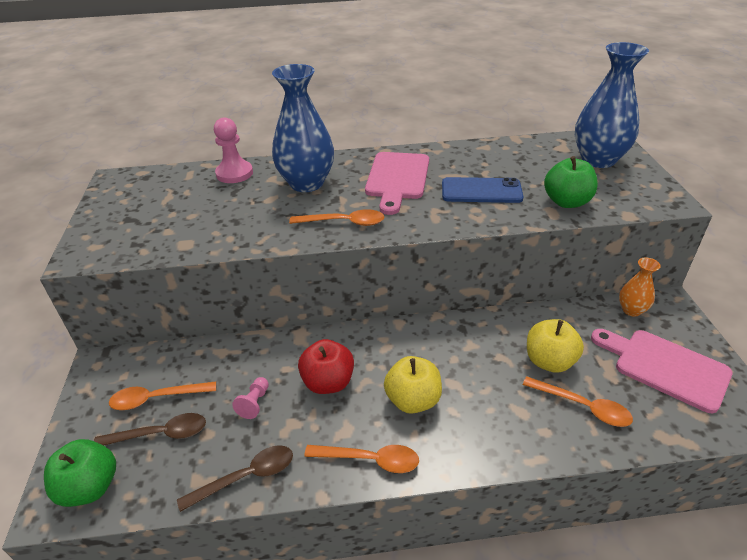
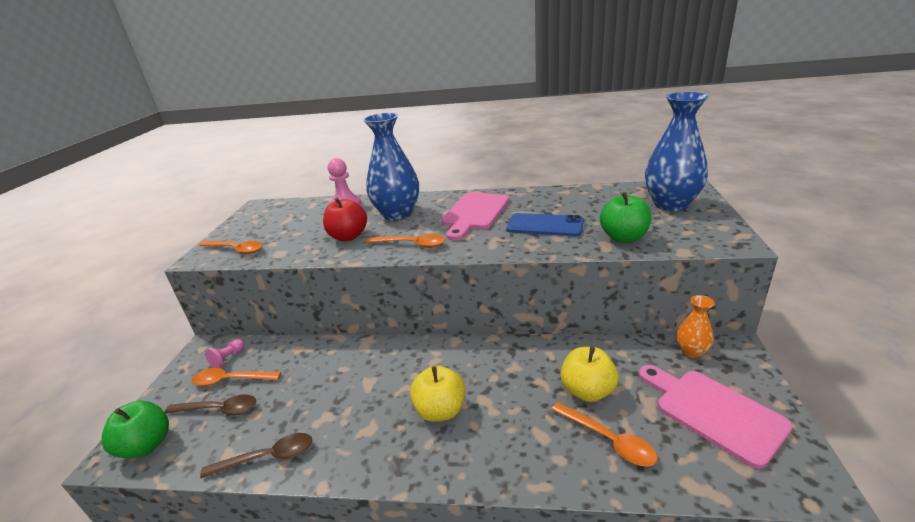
camera: 15 degrees right, 10 degrees down
(254, 403) = (304, 394): pink pawn -> pink pawn (228, 358)
(328, 382) = (372, 384): red apple -> red apple (348, 236)
(370, 460) = (379, 460): orange spoon -> orange spoon (236, 250)

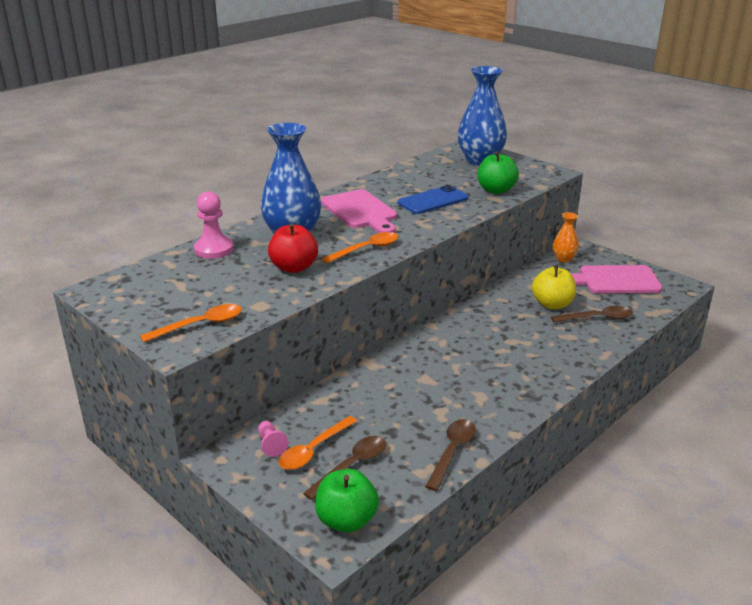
camera: 55 degrees left, 0 degrees up
(440, 410) = (500, 361): yellow apple -> none
(609, 440) = (598, 318): orange spoon -> brown spoon

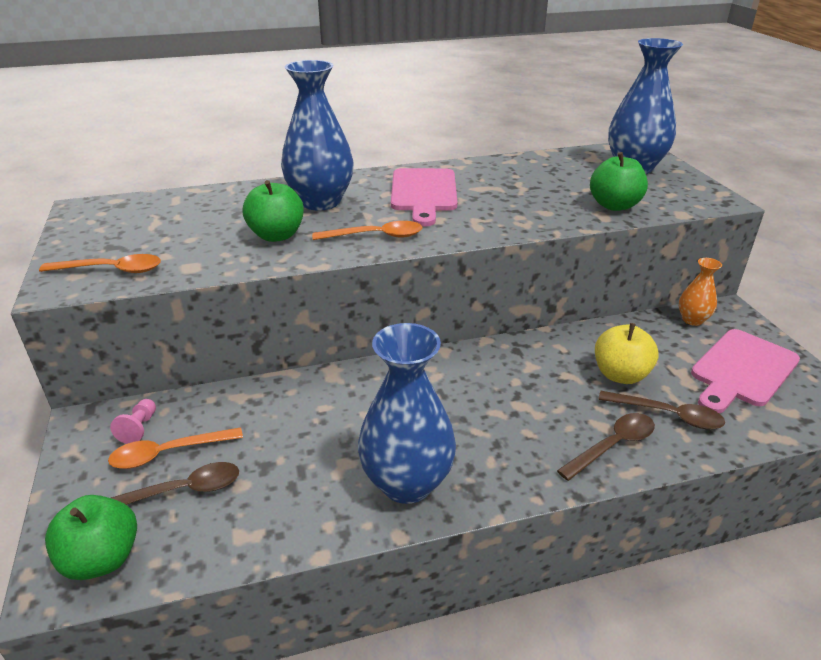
camera: 30 degrees right, 5 degrees up
(214, 249) = (231, 196): pink pawn -> none
(294, 267) = (277, 235): red apple -> green apple
(433, 201) = (520, 200): blue phone -> none
(452, 451) = (302, 525): brown spoon -> brown spoon (613, 445)
(490, 406) = (407, 483): none -> blue vase
(615, 280) = (742, 370): pink cutting board -> pink cutting board turned 75 degrees counterclockwise

